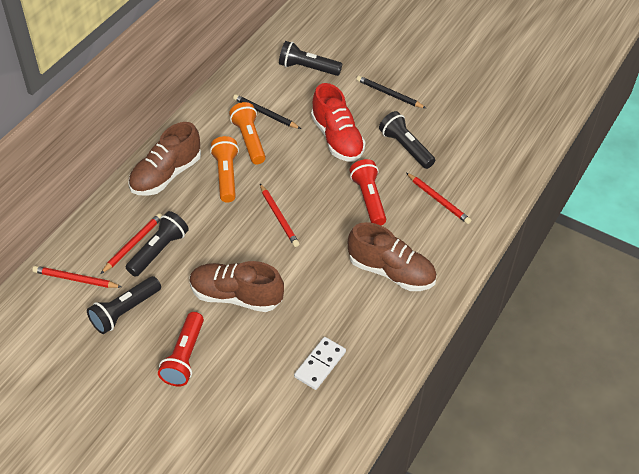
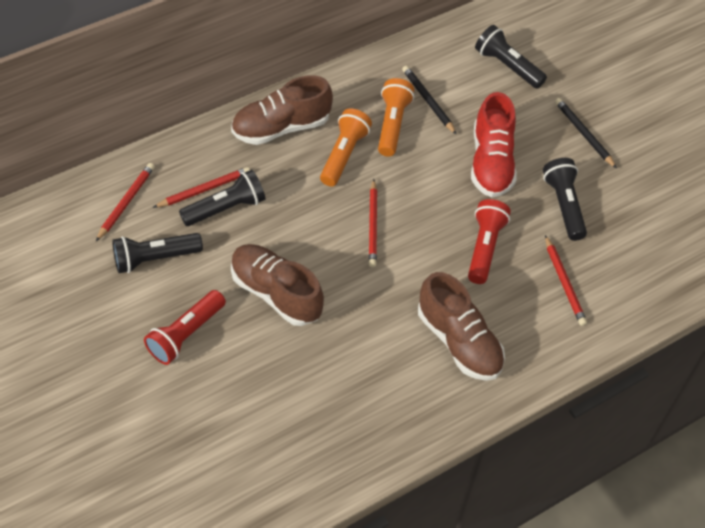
camera: 25 degrees right, 5 degrees up
(75, 279) = (126, 202): red pencil -> red pencil turned 75 degrees clockwise
(320, 364) = (319, 409): white domino -> none

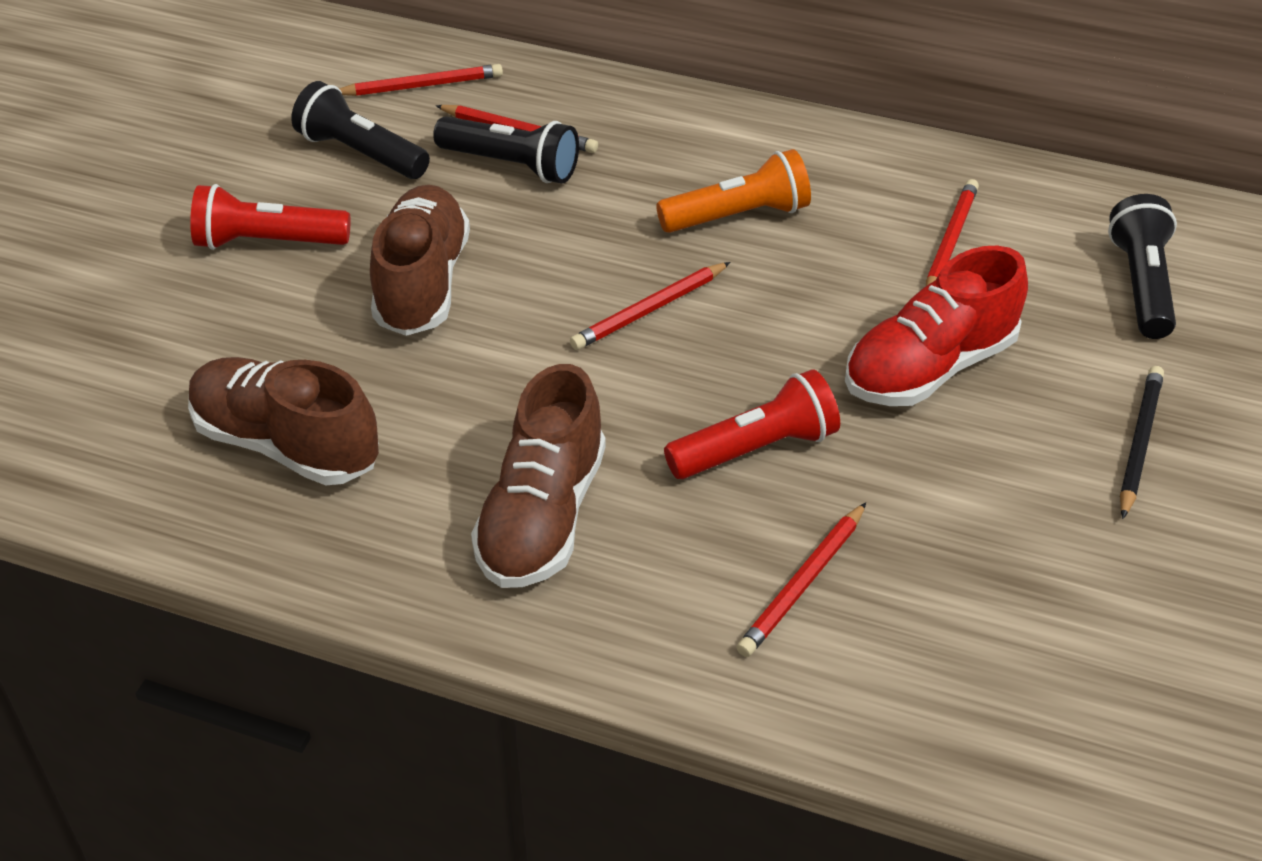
camera: 55 degrees right, 10 degrees down
(281, 127) = (707, 138): brown shoe -> brown shoe (286, 444)
(392, 124) = (856, 231): orange flashlight -> none
(428, 101) = (950, 241): black pencil -> red pencil
(563, 205) = (959, 497): black flashlight -> none

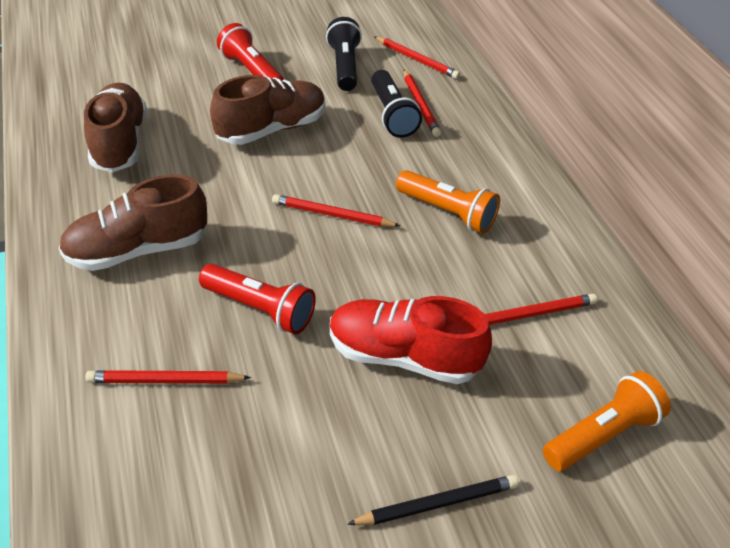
camera: 50 degrees right, 0 degrees up
(1140, 284) = (602, 434): black flashlight -> orange flashlight

